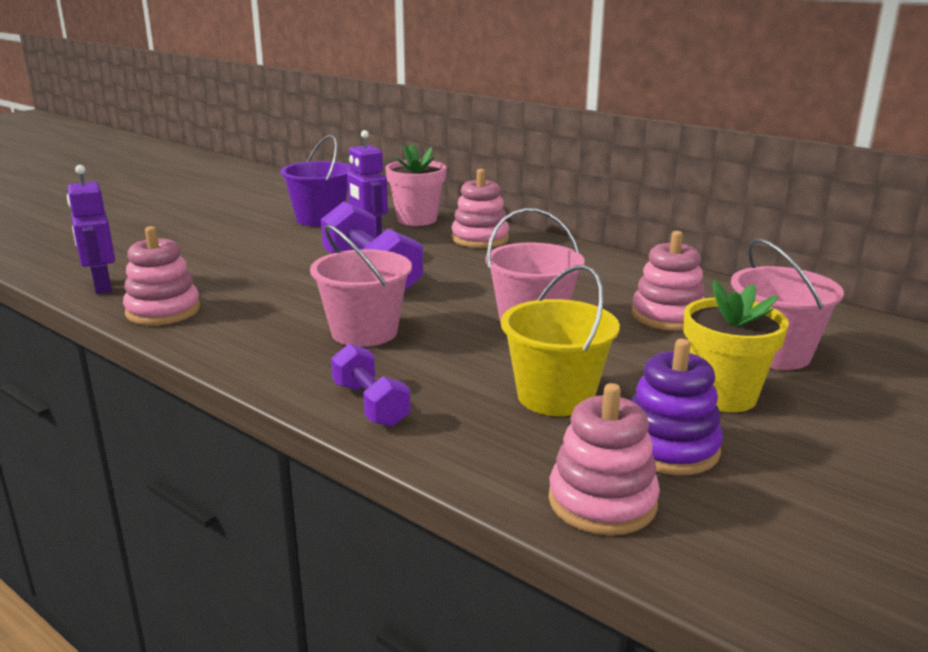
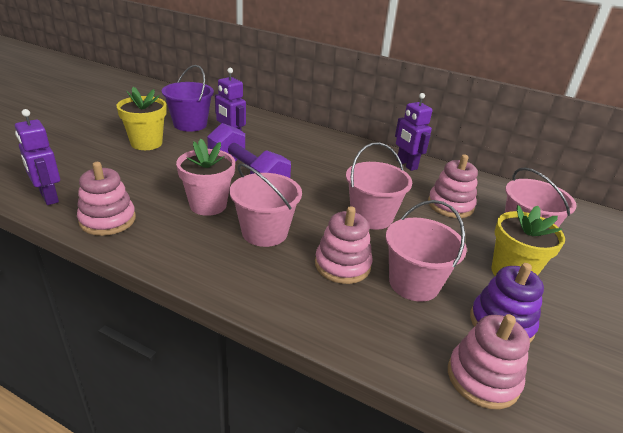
camera: 15 degrees left, 10 degrees up
(250, 237) = (146, 143): none -> yellow flower pot
(370, 404) = (297, 302): purple dumbbell -> none
(417, 219) = (258, 124): pink flower pot -> pink flower pot (208, 205)
(480, 239) = (306, 140): pink stacking toy -> pink stacking toy (342, 265)
(555, 396) = (414, 283): yellow bucket -> pink bucket
(622, 269) = (406, 165): none -> purple robot

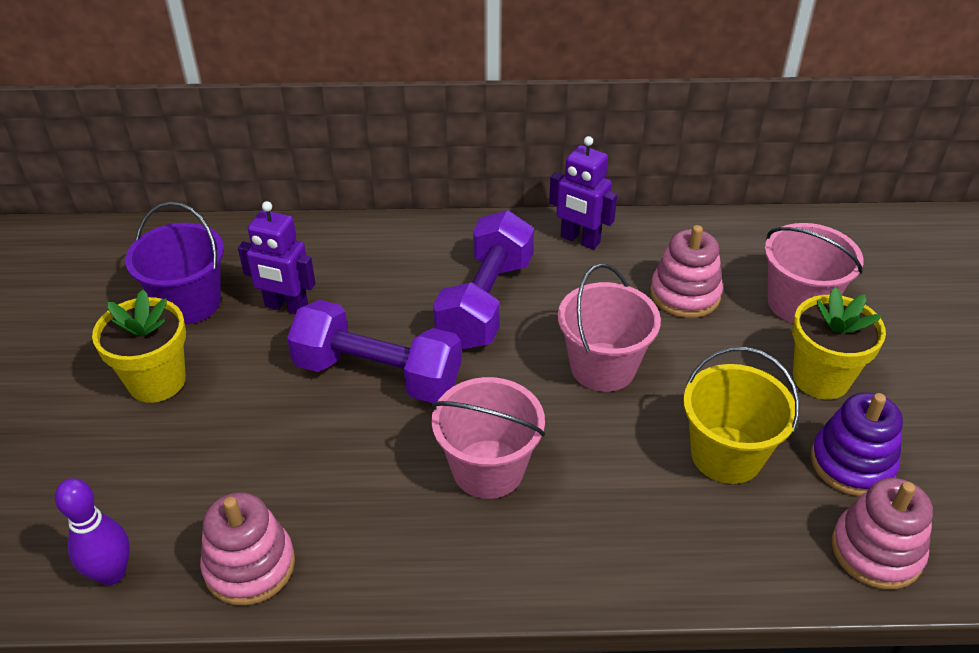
camera: 25 degrees left, 10 degrees up
(48, 197) = (112, 573): purple robot -> purple bowling pin
(208, 205) = (369, 460): pink flower pot -> none
(331, 170) = (486, 302): none -> purple dumbbell
(342, 265) = (626, 471): pink stacking toy -> none
(414, 283) = (726, 455): pink bucket -> yellow bucket

